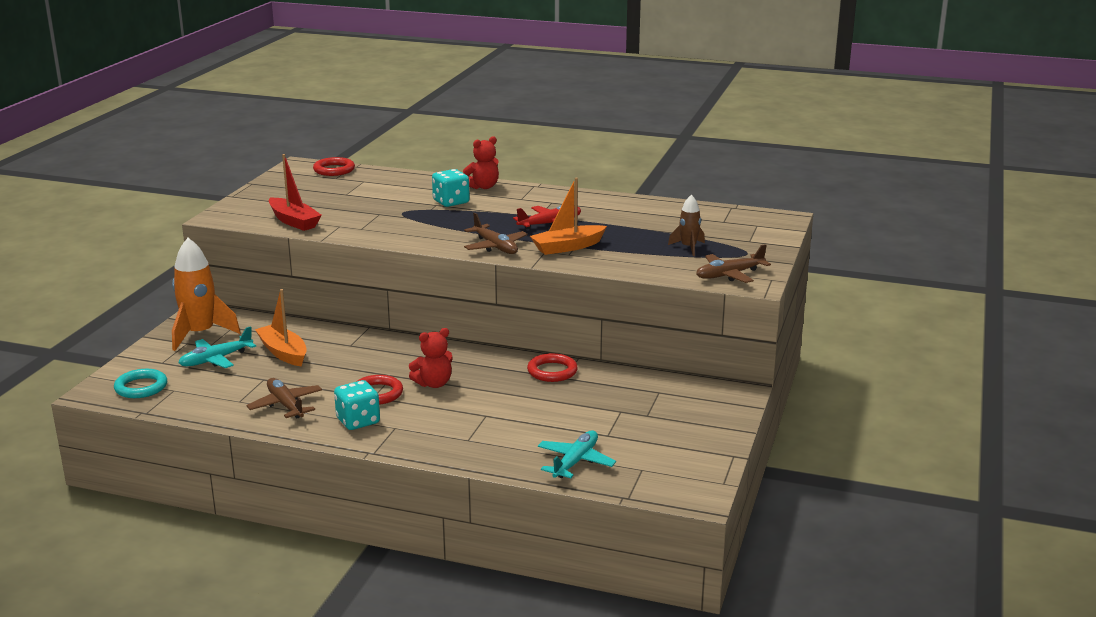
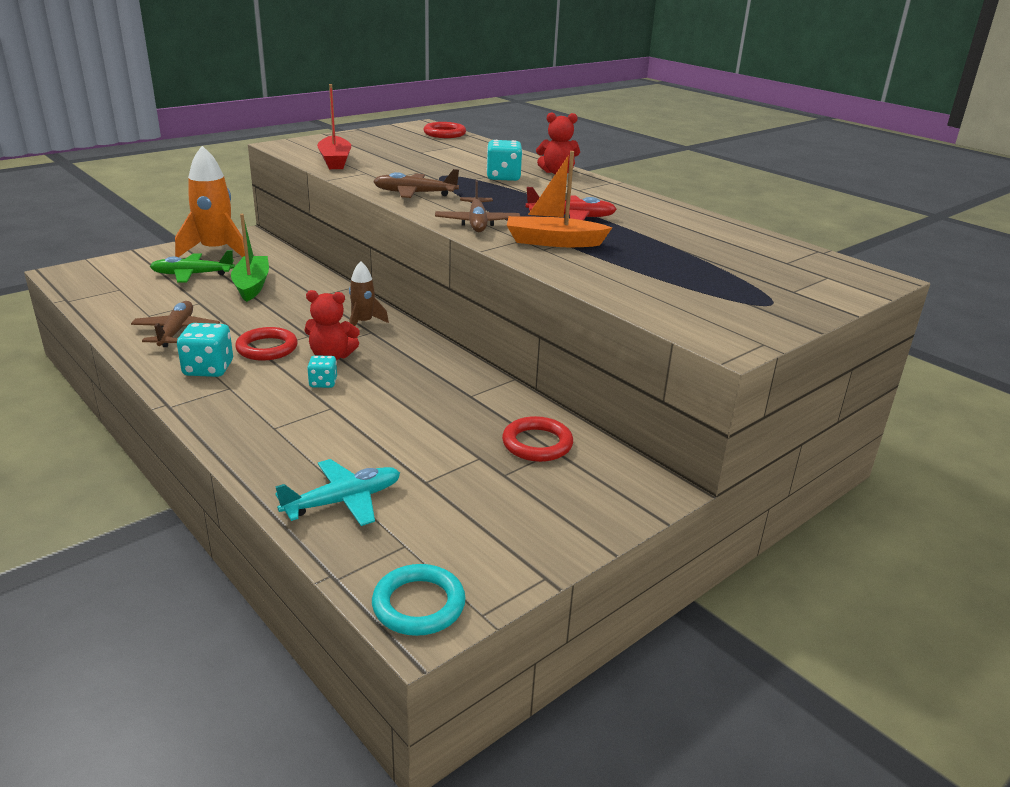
camera: 30 degrees right, 5 degrees up
(141, 387) = (101, 279): turquoise ring -> turquoise ring (418, 604)
(216, 359) = (193, 274): turquoise plane -> green plane
(283, 353) = (252, 285): orange boat -> green boat
(456, 402) = (323, 383): none -> turquoise dice
(552, 371) = (466, 384): red ring -> red ring (537, 444)
(688, 248) = (699, 278): brown rocket -> brown rocket (363, 323)
(729, 275) = (710, 322): brown plane -> brown plane (415, 193)

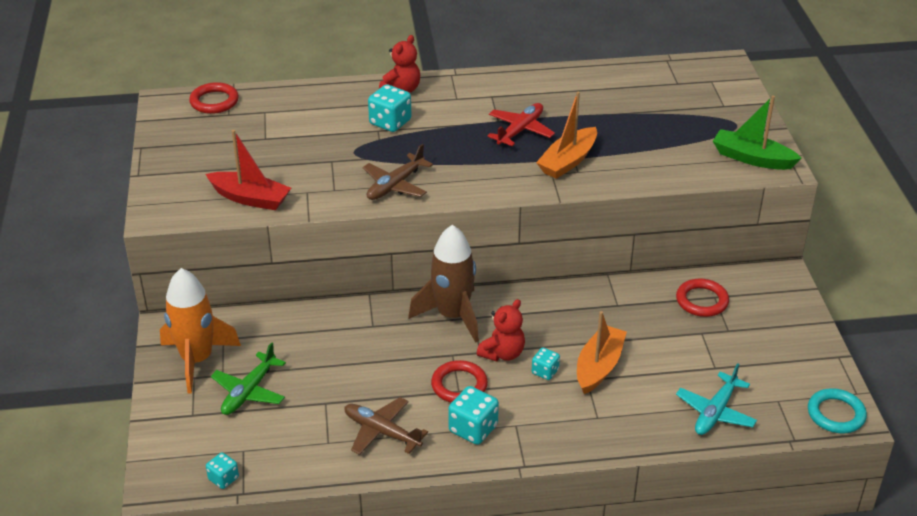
camera: 55 degrees left, 10 degrees up
(81, 290) = (223, 478): none -> turquoise dice
(252, 285) = (313, 359): green boat -> green boat (752, 158)
(343, 501) = (715, 412): turquoise plane -> turquoise plane turned 150 degrees counterclockwise
(357, 409) = (599, 366): none -> orange boat
(363, 323) = (452, 316): brown rocket -> brown rocket, size x1.88
(477, 223) = (497, 180): brown plane -> none

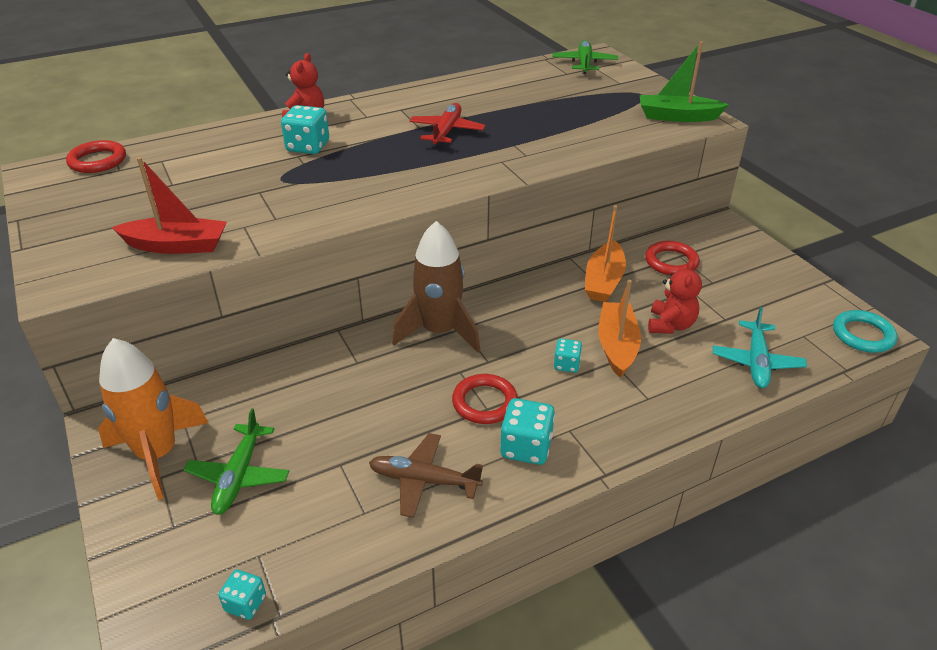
camera: 20 degrees left, 0 degrees up
(395, 185) = (343, 201): brown plane -> none
(502, 353) = (512, 357): red teddy bear -> red teddy bear (670, 325)
(568, 161) = (511, 148): orange boat -> orange boat (604, 281)
(703, 74) = (584, 63): none -> green plane

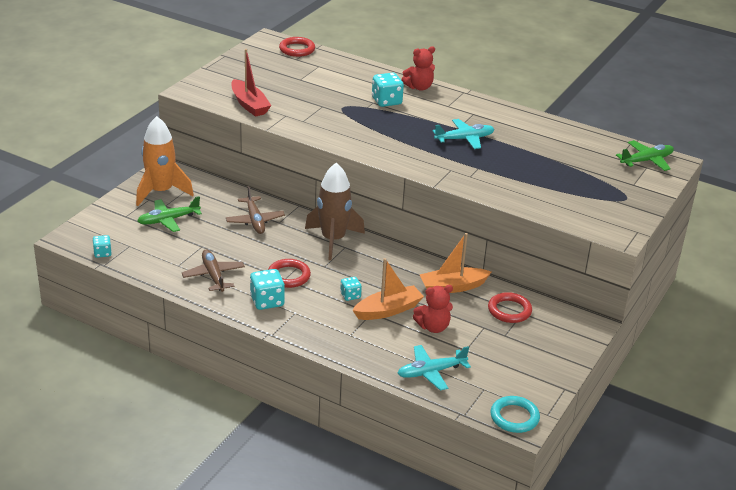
camera: 55 degrees right, 5 degrees down
(332, 383) = (255, 220): none -> brown plane
(446, 131) = (464, 139): red plane -> turquoise plane
(677, 117) = (607, 221): green boat -> none

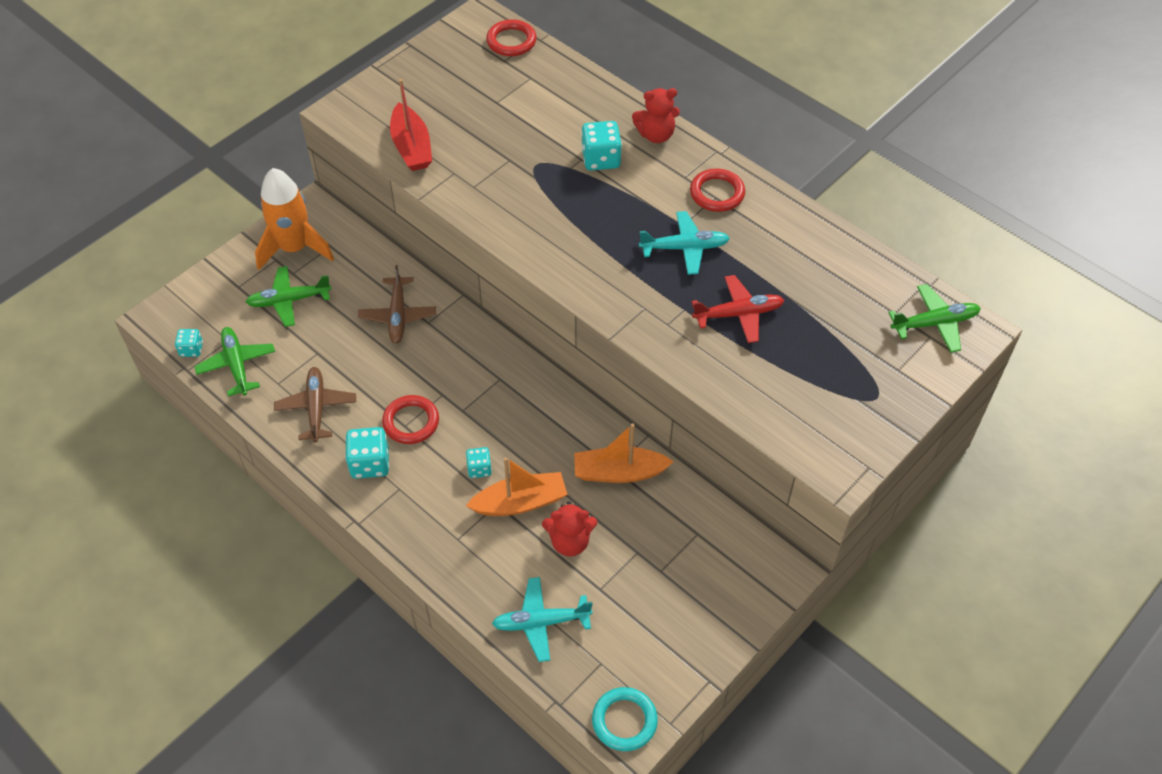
camera: 15 degrees right, 20 degrees up
(142, 258) = (237, 365): none -> green plane
(333, 240) = (488, 364): brown rocket -> none
(509, 310) = (681, 527): red ring -> red ring (717, 193)
(516, 167) = (738, 314): none -> red plane

